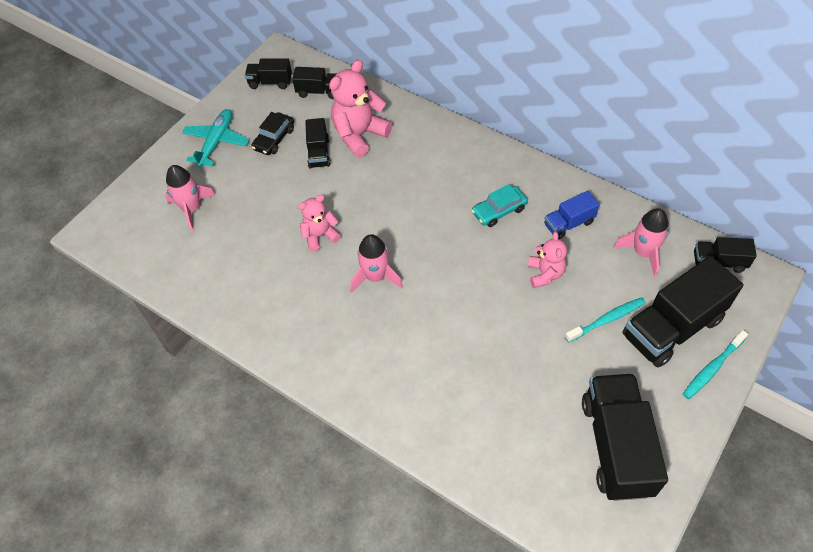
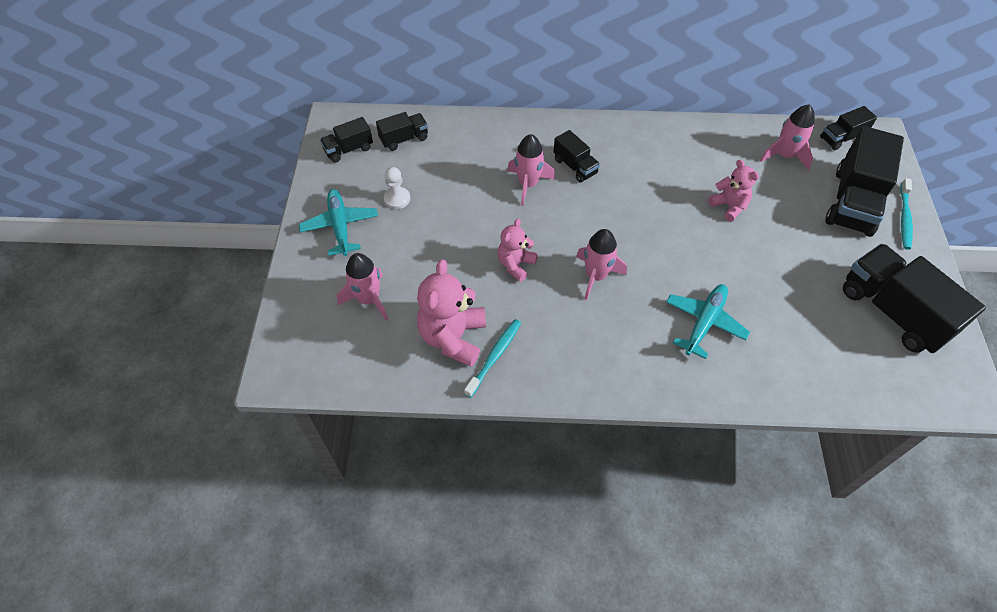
camera: 35 degrees left, 0 degrees up
(274, 139) = (397, 199): black car -> white pawn
(319, 153) = (451, 193): black truck -> black truck (575, 166)
(359, 135) = (476, 161): pink teddy bear -> pink teddy bear (453, 337)
(385, 173) = (528, 184): none -> pink rocket
(432, 362) = (704, 323): none -> turquoise plane
(499, 211) = (650, 173): turquoise car -> none
(569, 223) = (712, 158): blue truck -> none
(606, 320) = (804, 219): turquoise toothbrush -> turquoise toothbrush (494, 356)

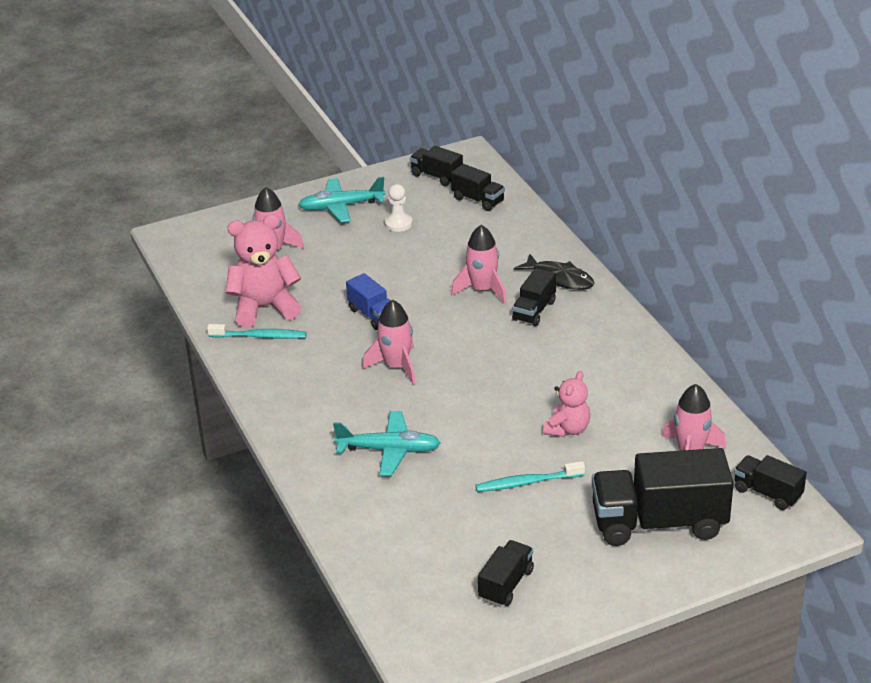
camera: 65 degrees right, 20 degrees down
(340, 226) = (341, 207): turquoise plane -> turquoise plane turned 150 degrees counterclockwise
(516, 264) = (373, 315): pink teddy bear -> blue truck
(544, 136) = (559, 278): none -> black fish
(893, 312) = (506, 584): black truck -> black truck, size x0.51
(904, 218) = (668, 571): turquoise toothbrush -> turquoise toothbrush (527, 482)

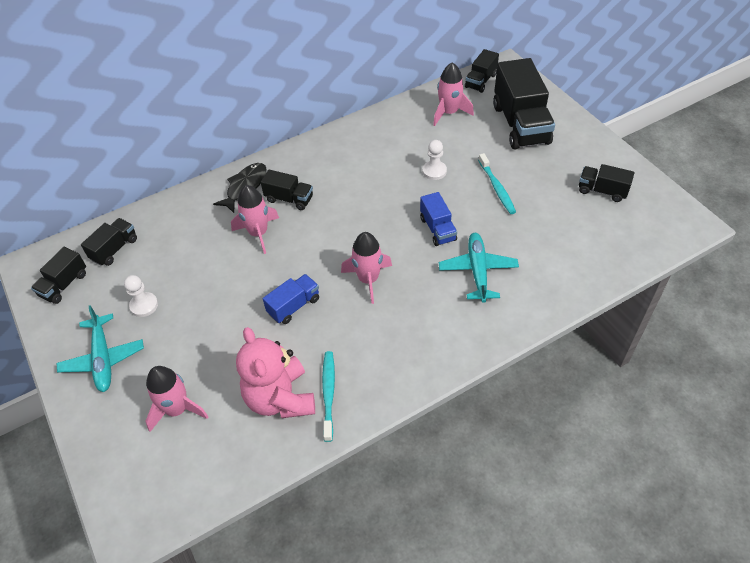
camera: 95 degrees left, 15 degrees up
(463, 424) = (437, 229): none -> blue truck
(567, 429) = (434, 171): pink teddy bear -> white pawn

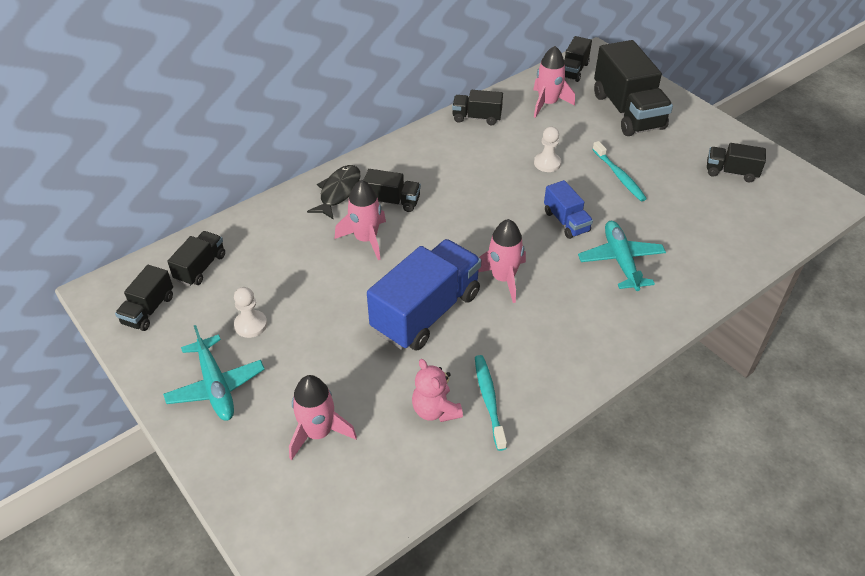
camera: 10 degrees left, 5 degrees down
(280, 398) = (435, 410): pink teddy bear -> pink teddy bear, size x0.60
(294, 306) = (426, 312): blue truck -> blue truck, size x1.95
(382, 123) = (476, 118): none -> black truck

